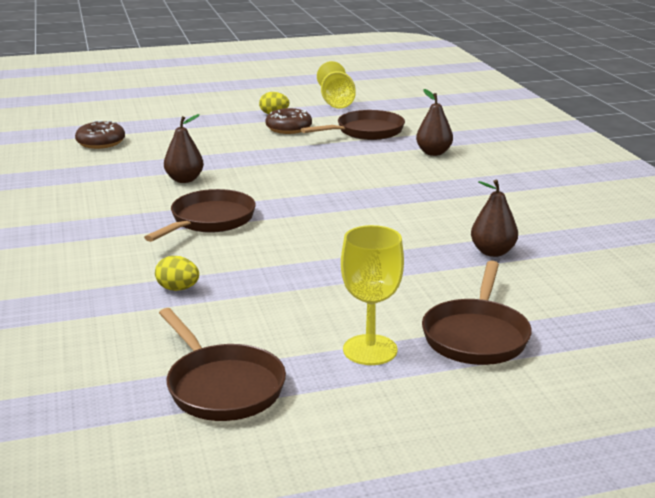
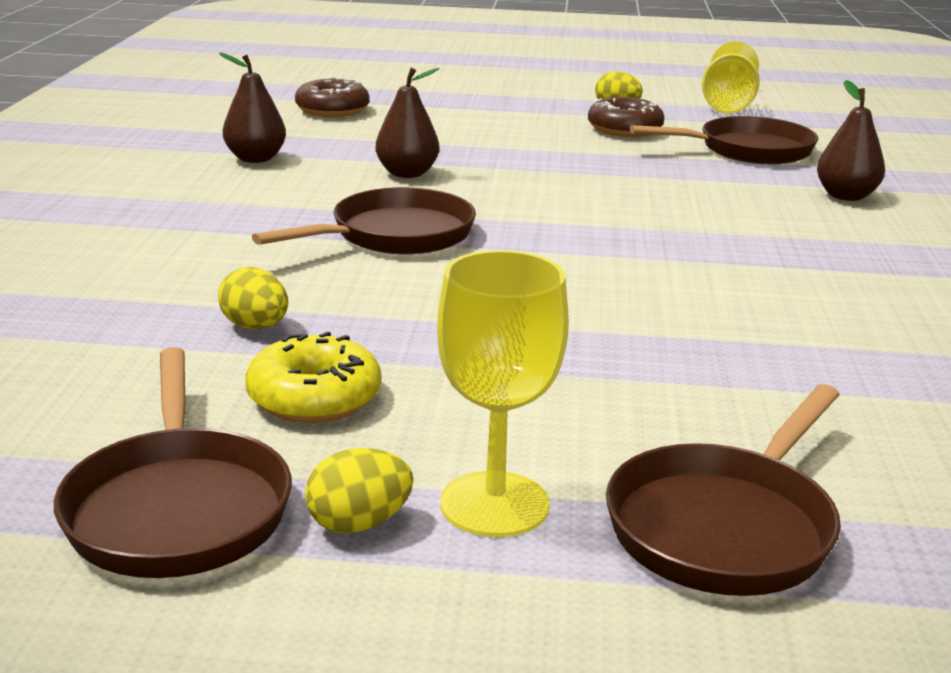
camera: 20 degrees right, 0 degrees up
(242, 319) = (314, 397): none -> yellow donut
(315, 373) = (359, 524): none -> yellow egg
(492, 252) = (858, 374): brown pear -> brown pear (255, 159)

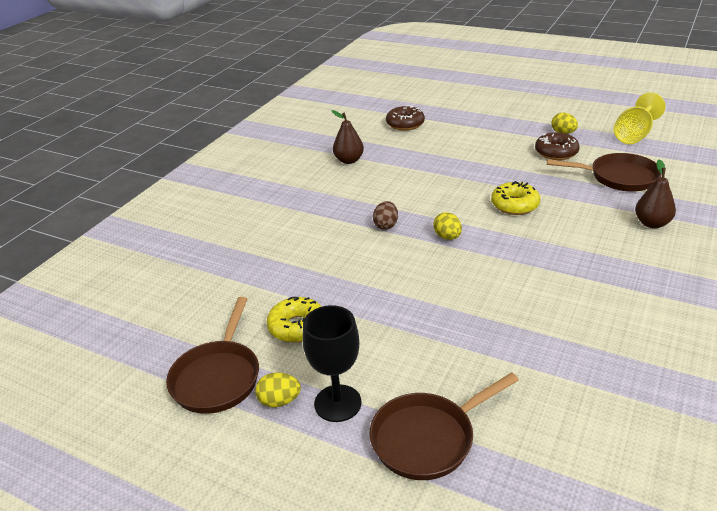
camera: 25 degrees right, 10 degrees up
(255, 327) = (294, 279): yellow egg -> yellow egg (447, 237)
(395, 235) = (386, 225): brown pan -> brown egg
(407, 174) = (416, 179): brown pear -> none
(494, 504) = (337, 403): yellow goblet -> black goblet
(610, 192) = (515, 205): none -> yellow donut

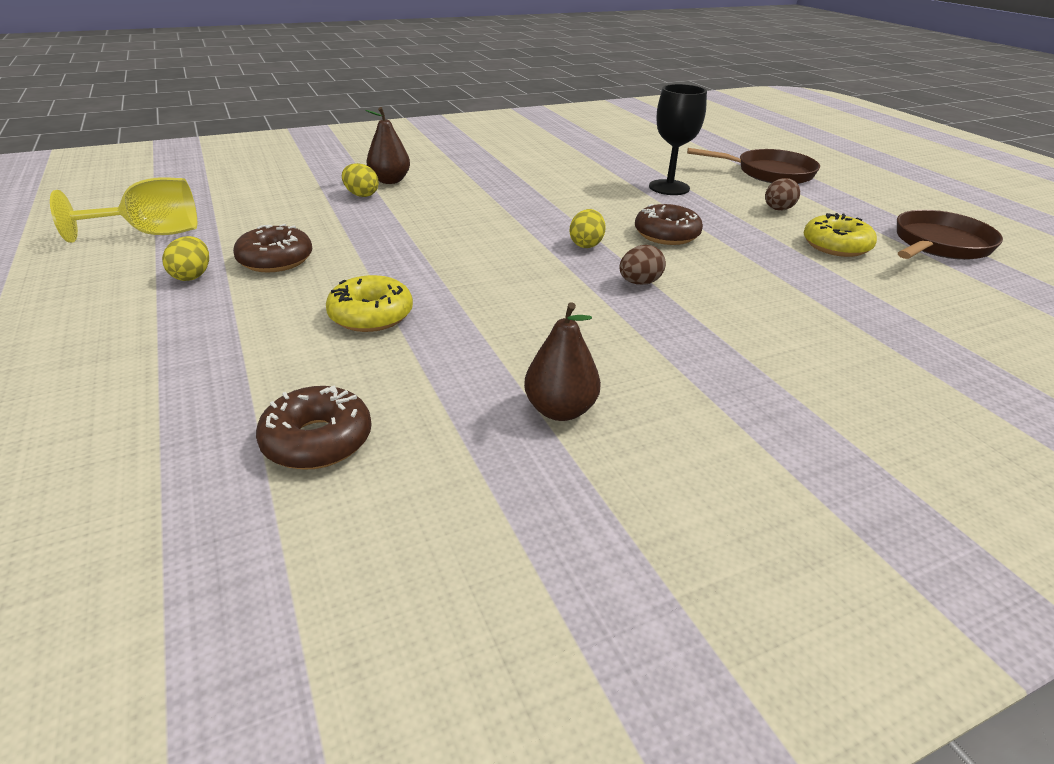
camera: 145 degrees left, 0 degrees up
(279, 401) = (878, 216): yellow egg -> yellow egg (361, 195)
(337, 403) = (826, 201): black goblet -> black goblet (669, 187)
(368, 357) = (778, 210): none -> brown egg
(415, 273) = (666, 234): none -> brown donut
(515, 205) = (460, 238): yellow donut -> yellow donut (371, 315)
(619, 177) = (305, 212): brown pan -> none

